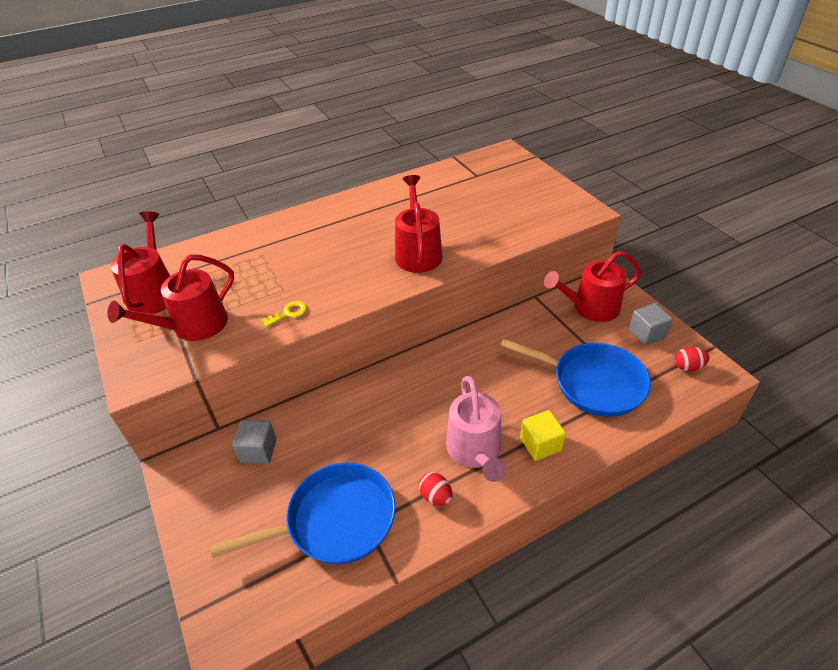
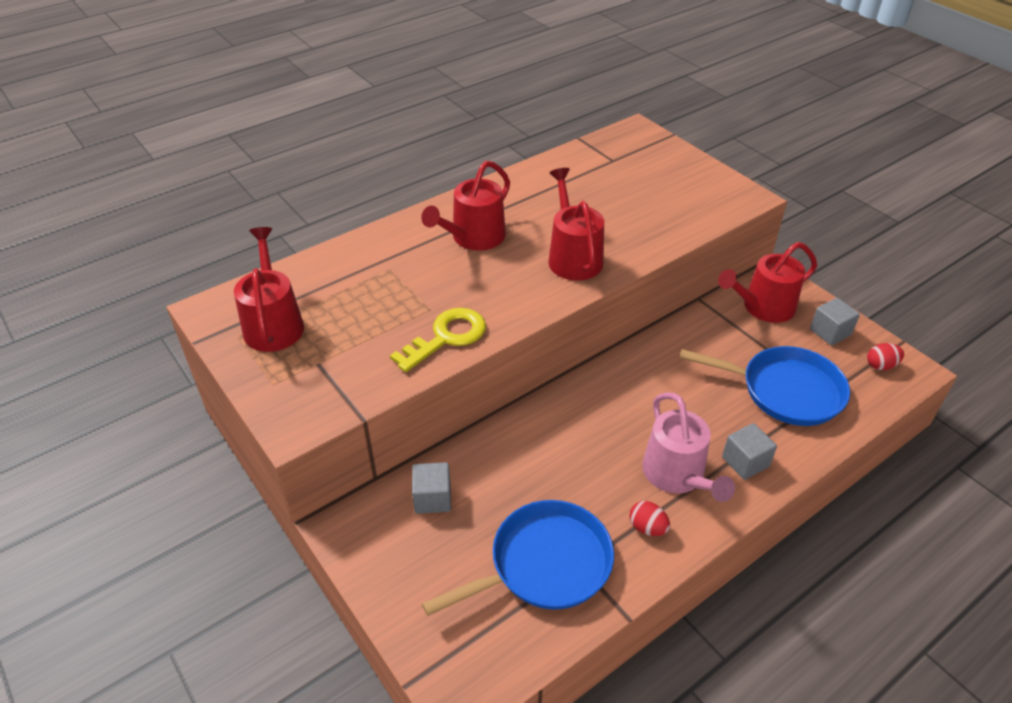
camera: 10 degrees left, 0 degrees up
(194, 326) = (338, 360): red watering can -> red watering can (474, 238)
(288, 313) = (446, 337): yellow key -> yellow key, size x1.97
(540, 444) = (745, 462): yellow cube -> grey cube

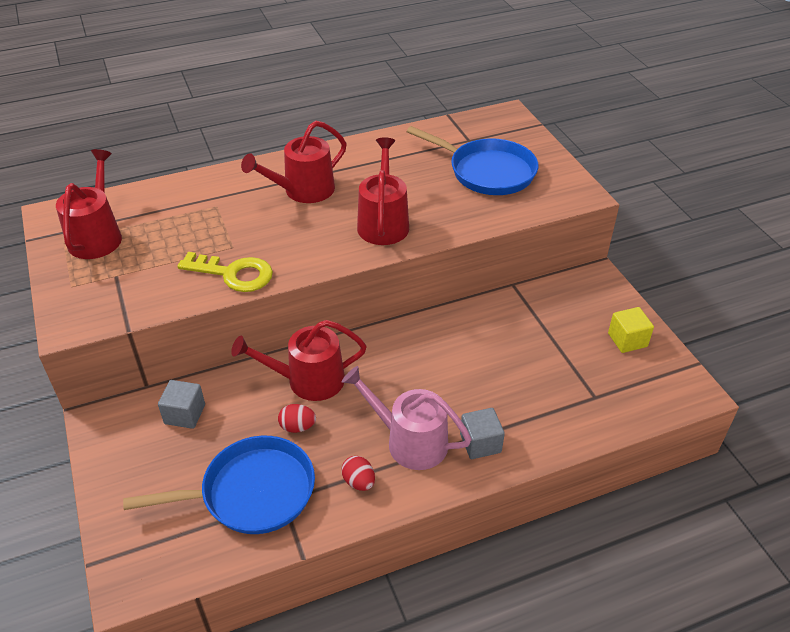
camera: 15 degrees right, 0 degrees up
(446, 337) = (233, 274): yellow key -> yellow key turned 45 degrees clockwise
(677, 475) = (410, 441): pink watering can -> pink watering can turned 120 degrees clockwise
(763, 307) = (572, 304): red watering can -> red watering can (308, 380)
(785, 391) = (553, 386): blue pan -> blue pan (487, 171)
(830, 332) = (627, 340): grey cube -> yellow cube
(881, 365) = (663, 381): red egg -> red egg (297, 427)

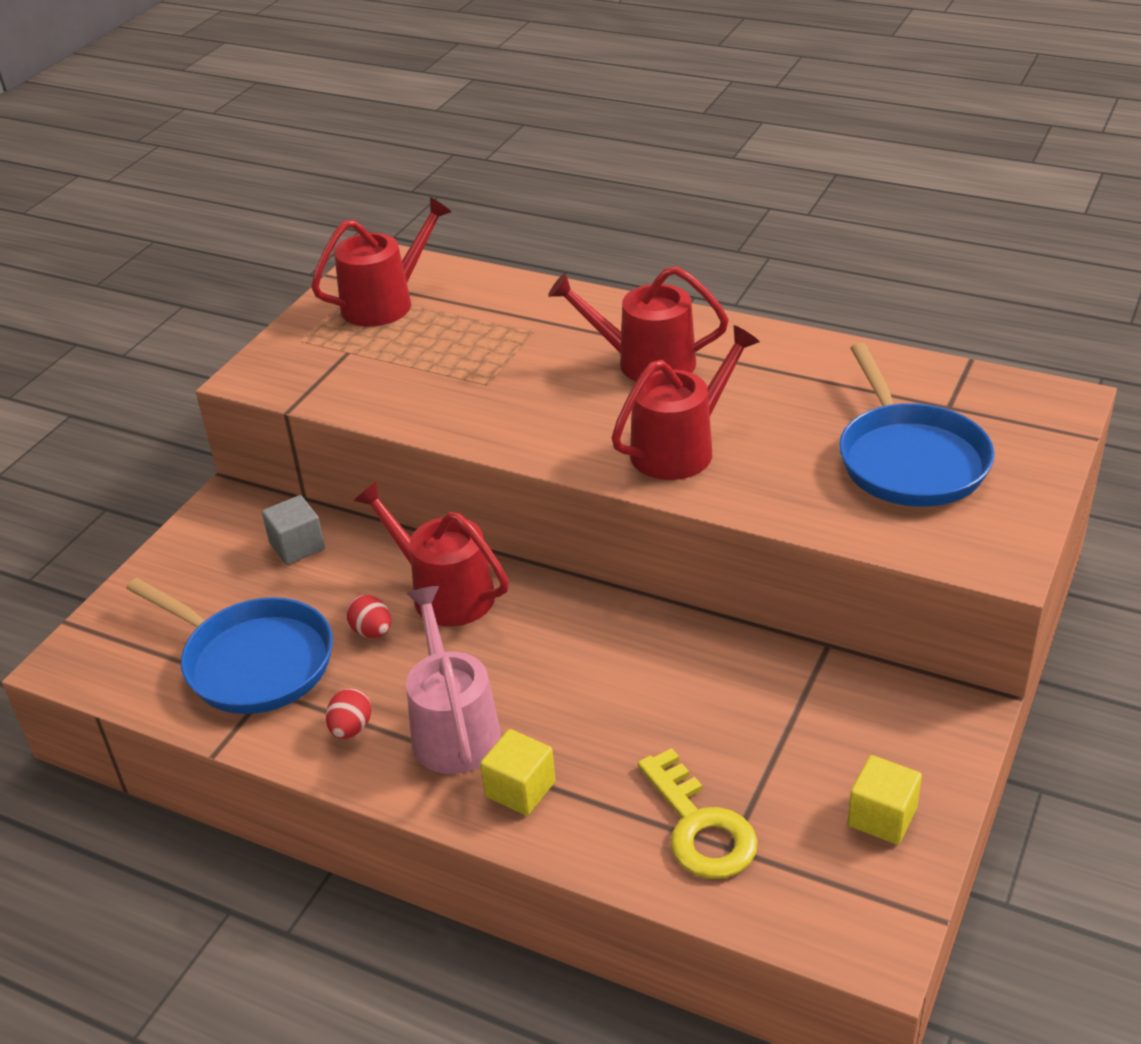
camera: 50 degrees right, 5 degrees down
(233, 274) = (448, 412): yellow key -> yellow key (700, 826)
(480, 443) = (520, 789): grey cube -> yellow cube

